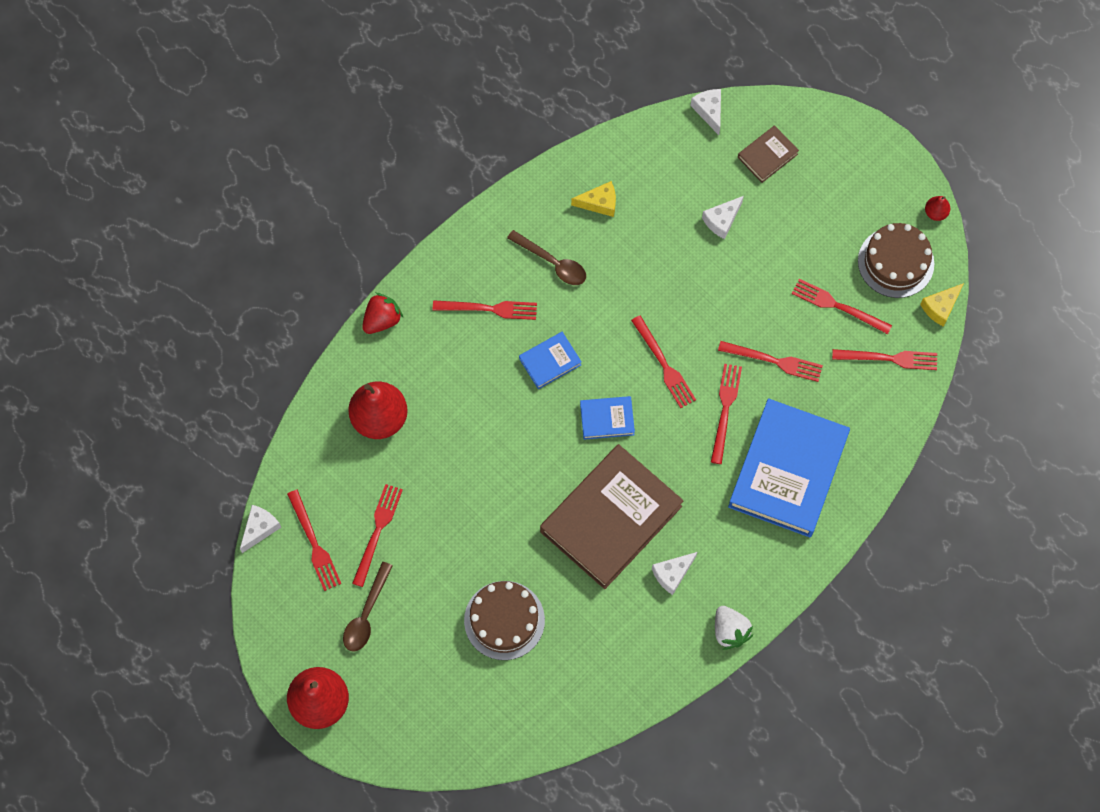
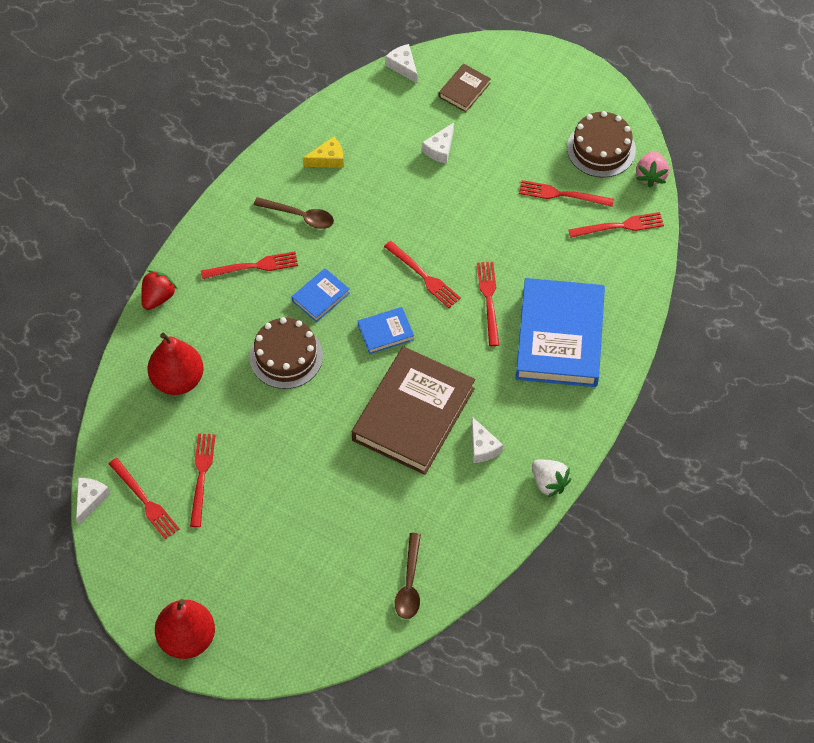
camera: 15 degrees left, 10 degrees down
(366, 614) = (210, 550): brown spoon -> brown spoon (409, 584)
(504, 620) = (340, 524): brown cake -> brown cake (286, 356)
(672, 574) = (482, 447): white cheese -> white cheese turned 60 degrees counterclockwise
(774, 361) = (520, 251): red fork -> none
(935, 213) = (622, 103): red pear -> none
(940, 307) = (651, 175): yellow cheese -> pink strawberry

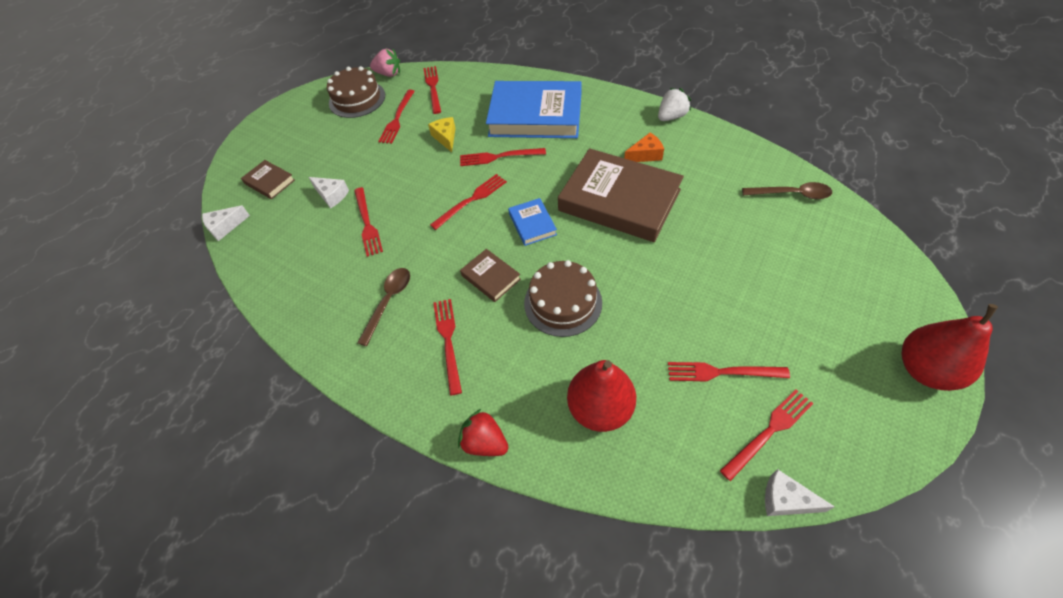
camera: 85 degrees left, 5 degrees down
(320, 297) = (491, 277): blue book -> brown book
(328, 159) = (321, 281): yellow cheese -> yellow cheese (445, 138)
(398, 186) = (367, 223): none -> red fork
(482, 447) = (645, 155): white cheese -> orange cheese

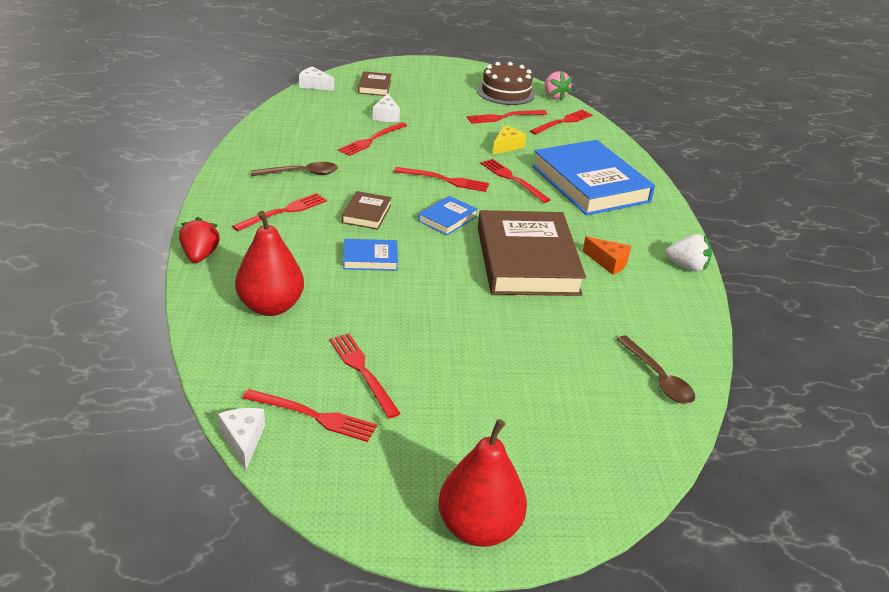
camera: 50 degrees right, 20 degrees down
(563, 302) = (370, 258): brown cake -> blue book

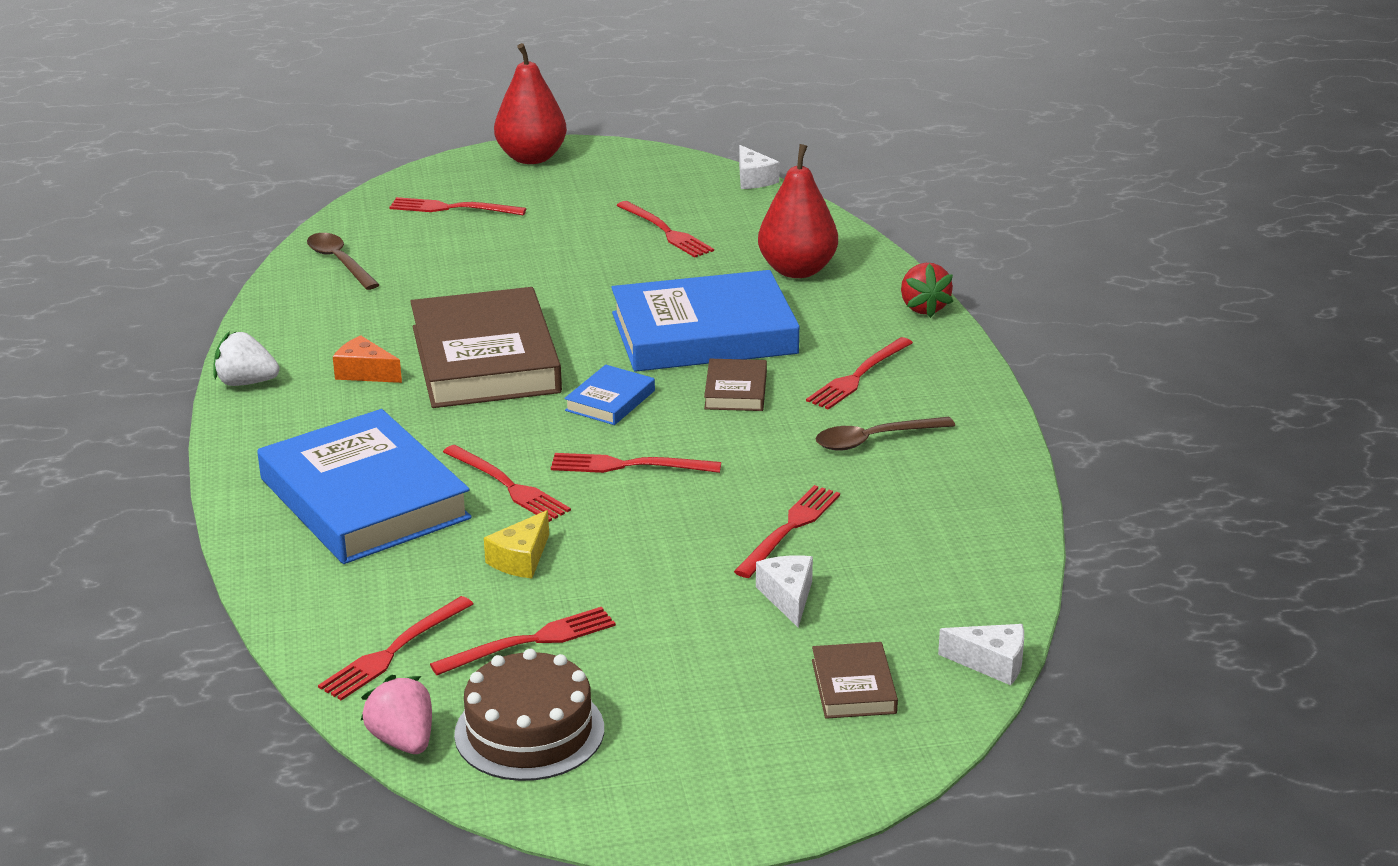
camera: 175 degrees right, 5 degrees down
(313, 416) = (699, 198): red fork -> red fork (452, 208)
(370, 258) = (704, 333): blue book -> blue book, size x2.24

